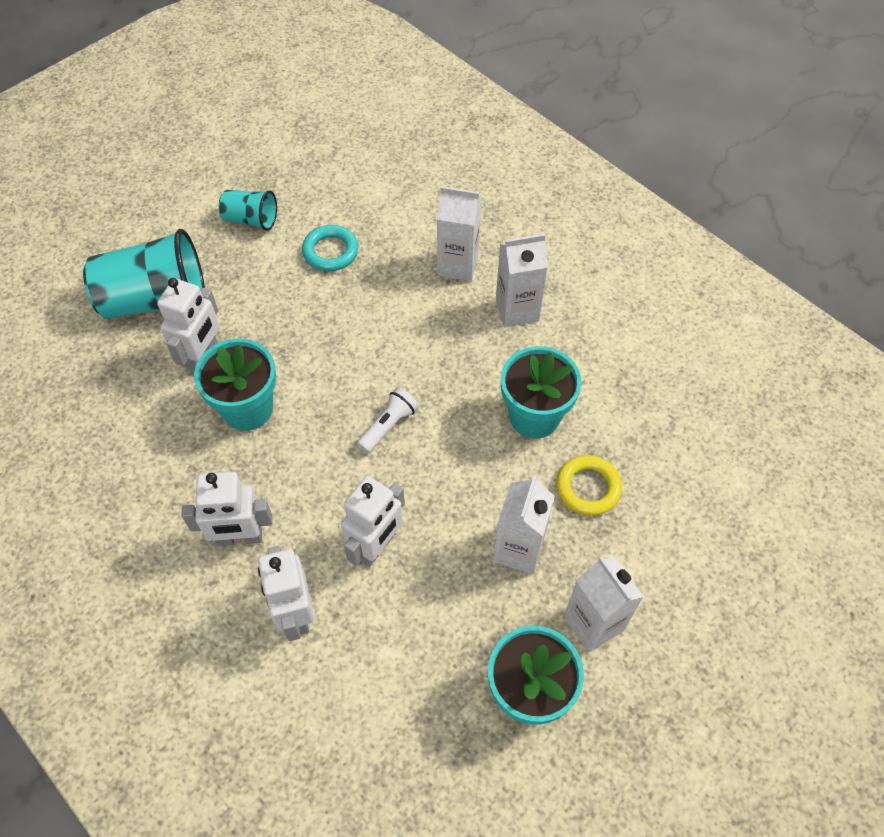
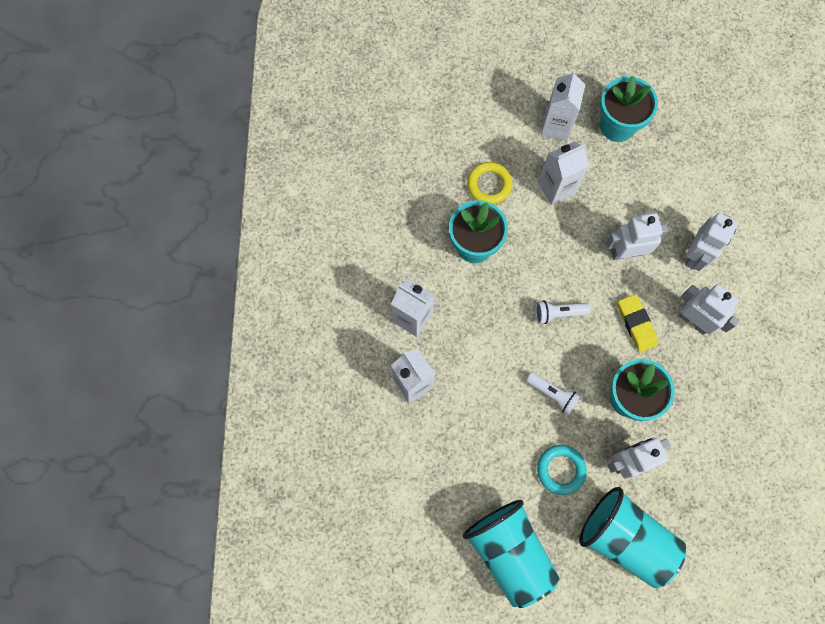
camera: 135 degrees left, 15 degrees up
(251, 220) = (509, 553): turquoise cup -> turquoise cup, size x1.91
(300, 482) = (636, 324): none -> yellow eraser
(325, 354) = (552, 394): none -> white flashlight
(330, 251) = (481, 471): turquoise ring -> turquoise ring (561, 470)

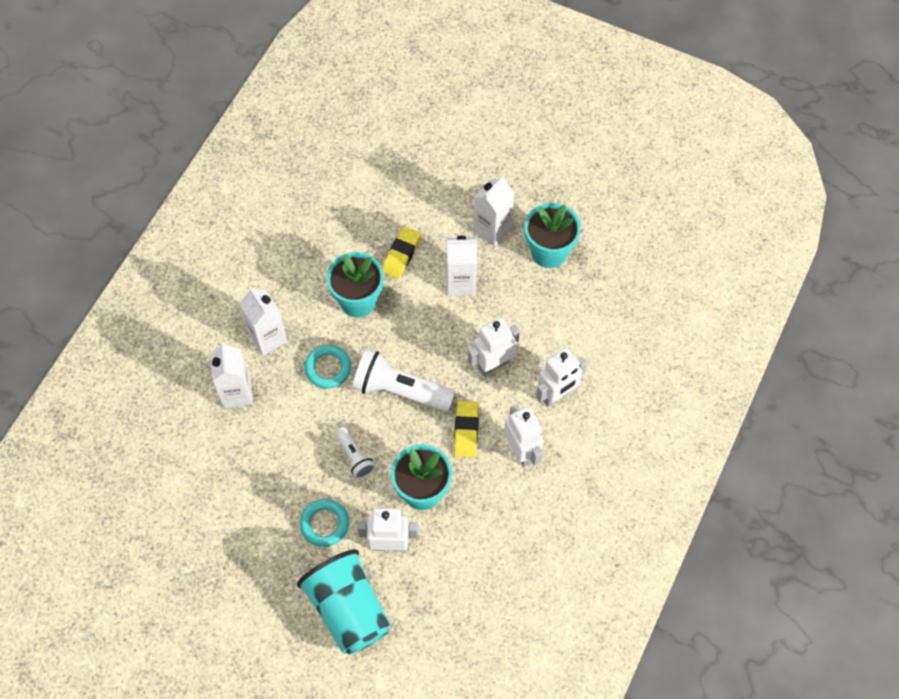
camera: 25 degrees right, 10 degrees down
(482, 322) = (328, 368): none -> turquoise ring
(489, 185) = (401, 255): yellow ring -> yellow eraser
(509, 553) = (238, 573): turquoise cup -> none
(558, 313) = (400, 390): white flashlight -> white flashlight, size x1.88
(626, 252) = (493, 365): white robot -> white robot turned 45 degrees counterclockwise

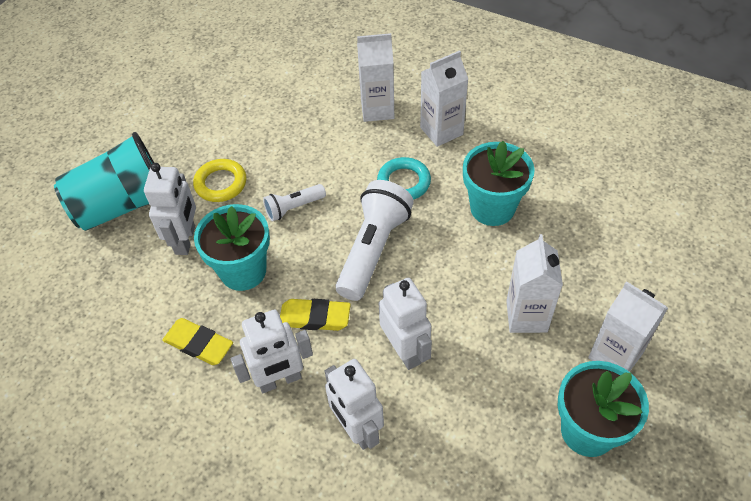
camera: 95 degrees right, 10 degrees down
(324, 524) = (221, 183): turquoise ring -> yellow ring
(401, 255) = (561, 251): yellow eraser -> yellow eraser (198, 344)

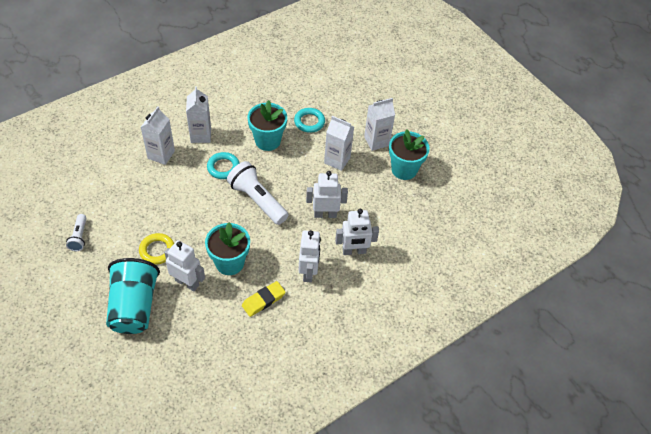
camera: 70 degrees left, 0 degrees up
(294, 208) = (203, 223): white flashlight -> white flashlight (79, 237)
(315, 318) = (282, 242): yellow eraser -> none
(573, 241) = (309, 122): none -> turquoise ring

